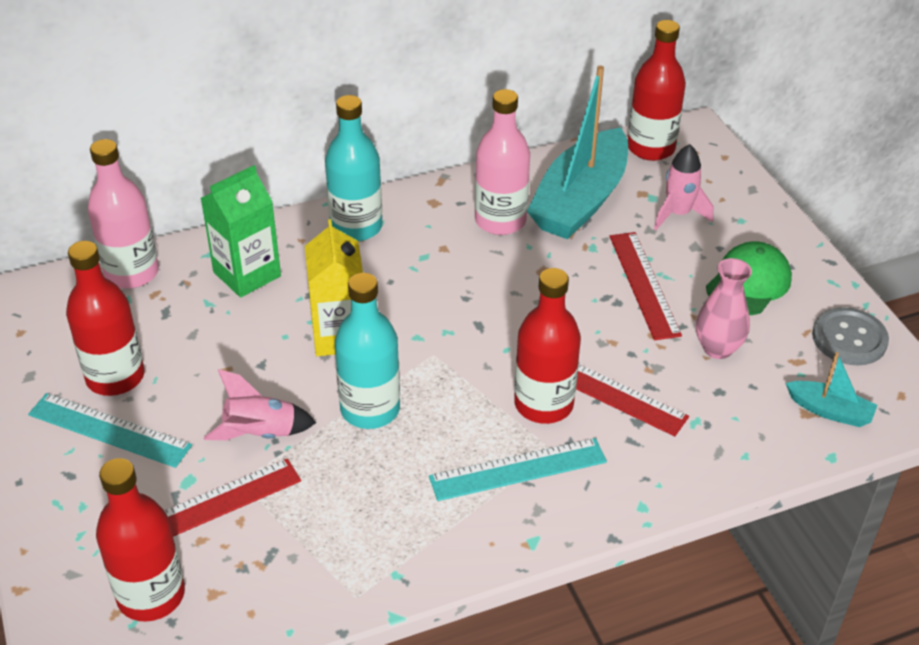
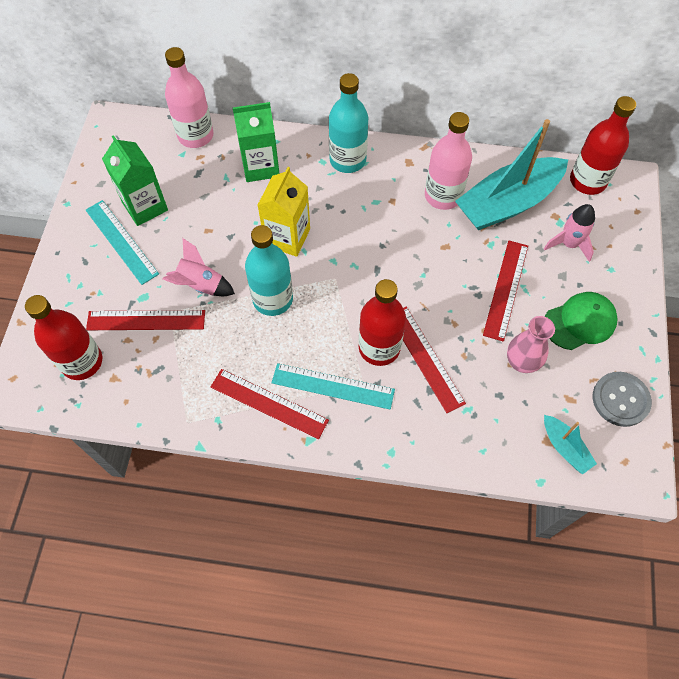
camera: 30 degrees right, 20 degrees up
(115, 377) = (145, 206): red bottle -> green carton
(451, 525) = (269, 403): none -> red ruler

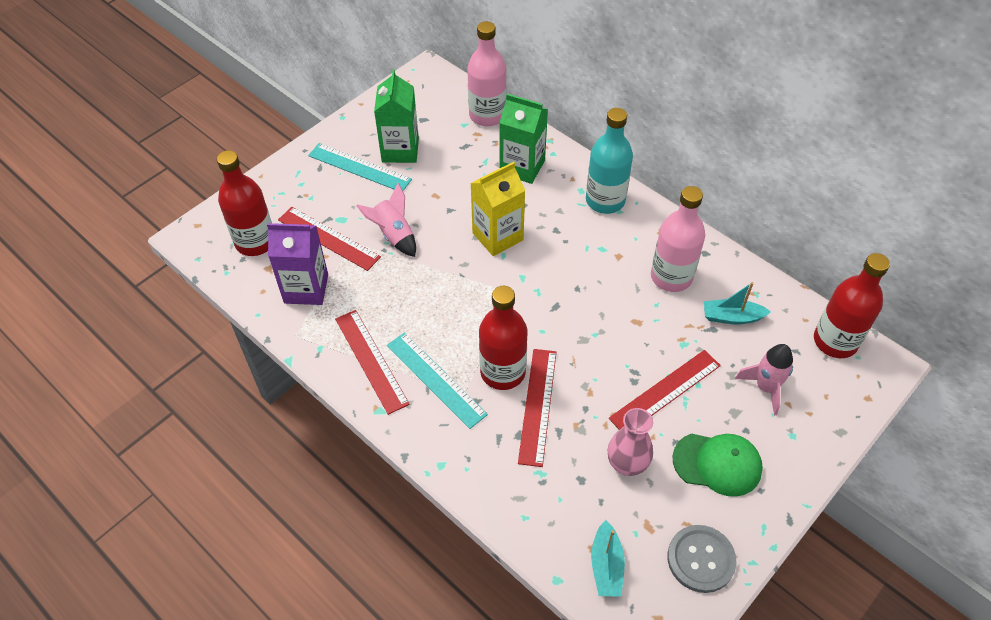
camera: 35 degrees right, 10 degrees down
(121, 241) = (359, 167): turquoise ruler -> turquoise ruler turned 60 degrees counterclockwise
(163, 376) = (306, 288): none -> purple carton
(273, 299) = (443, 279): turquoise bottle -> none
(508, 203) = (732, 317): turquoise boat -> turquoise boat, size x0.46

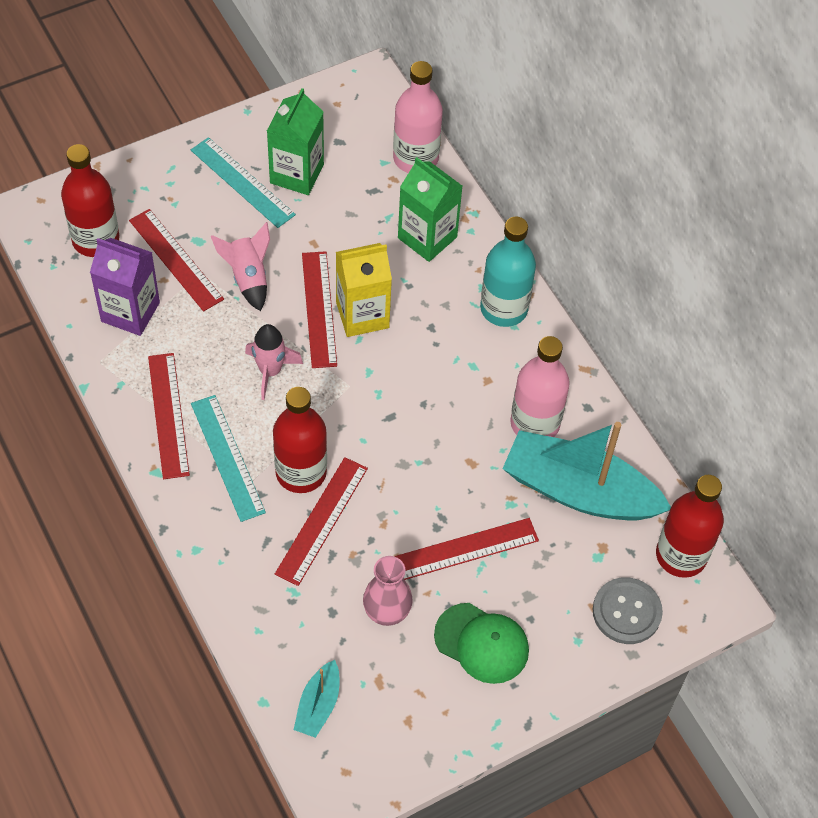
camera: 15 degrees right, 5 degrees up
(461, 242) = (319, 309): none -> red ruler
(701, 559) = (416, 731): grey button -> grey button (626, 612)
(732, 317) = (579, 491): turquoise boat -> turquoise boat, size x2.19
(765, 387) = (575, 580): pink rocket -> pink rocket (270, 371)

